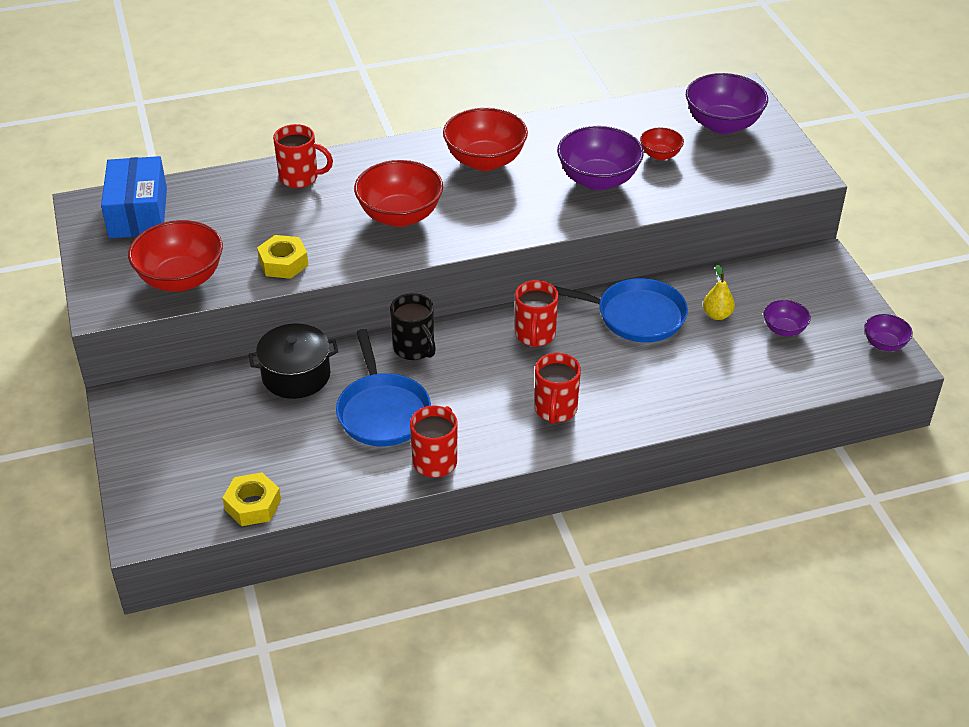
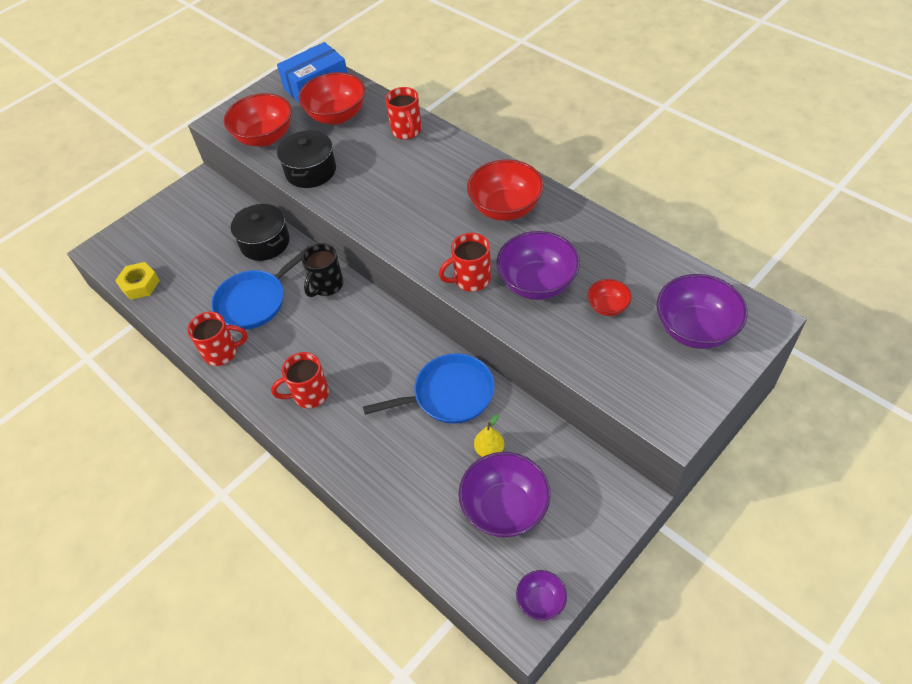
camera: 65 degrees right, 10 degrees up
(283, 263) = (310, 171): yellow nut -> black pot
(400, 216) = (402, 198): red bowl -> red bowl (337, 116)
(535, 336) = (383, 344): red mug -> red mug (471, 279)
(635, 316) = (449, 394): blue pan -> blue pan turned 90 degrees counterclockwise
(784, 329) = (505, 508): purple bowl -> purple bowl, size x1.92

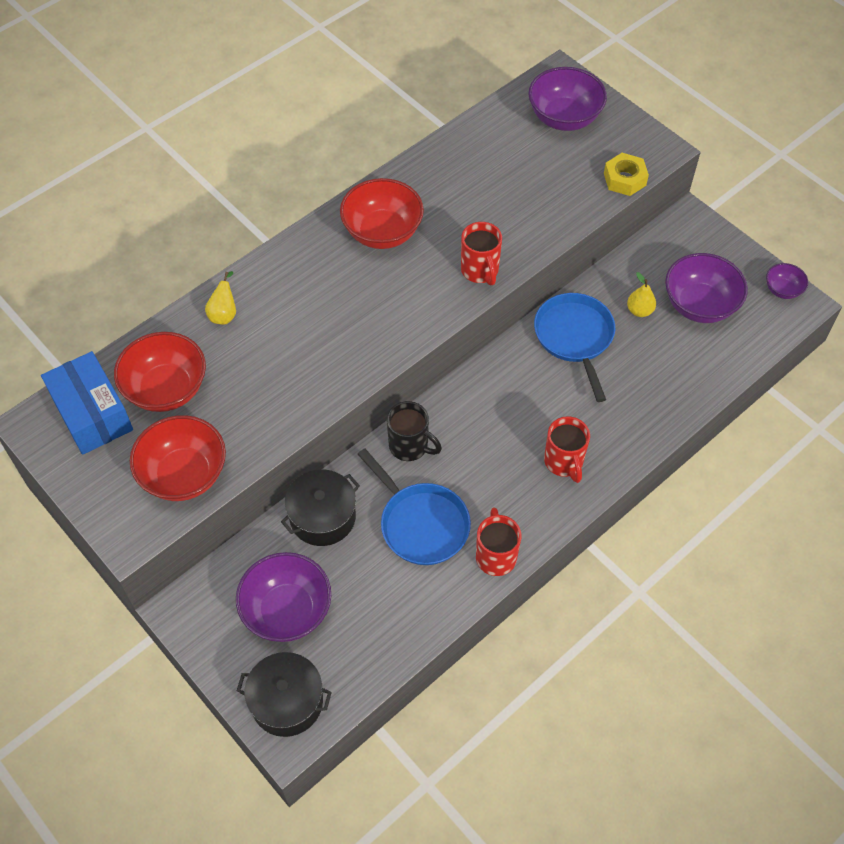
camera: 90 degrees left, 5 degrees up
(140, 285) = (367, 669): yellow nut -> yellow nut (624, 179)
(310, 171) = (269, 419): black pot -> black pot (287, 702)
(407, 131) = (224, 314): red mug -> yellow pear
(537, 283) = (494, 219): purple bowl -> purple bowl (287, 611)
(607, 307) = (530, 171): red bowl -> none

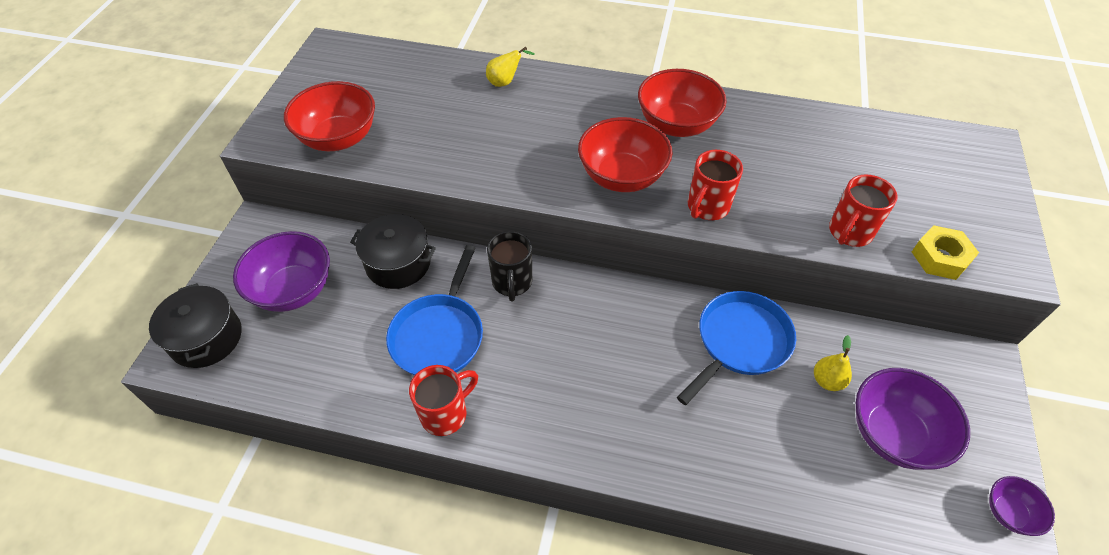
camera: 55 degrees right, 5 degrees down
(92, 413) = (359, 66): blue box -> none
(166, 389) = (410, 89): red bowl -> red bowl (621, 177)
(564, 118) = (947, 174): purple bowl -> none
(564, 462) = (592, 414): red mug -> red mug (849, 233)

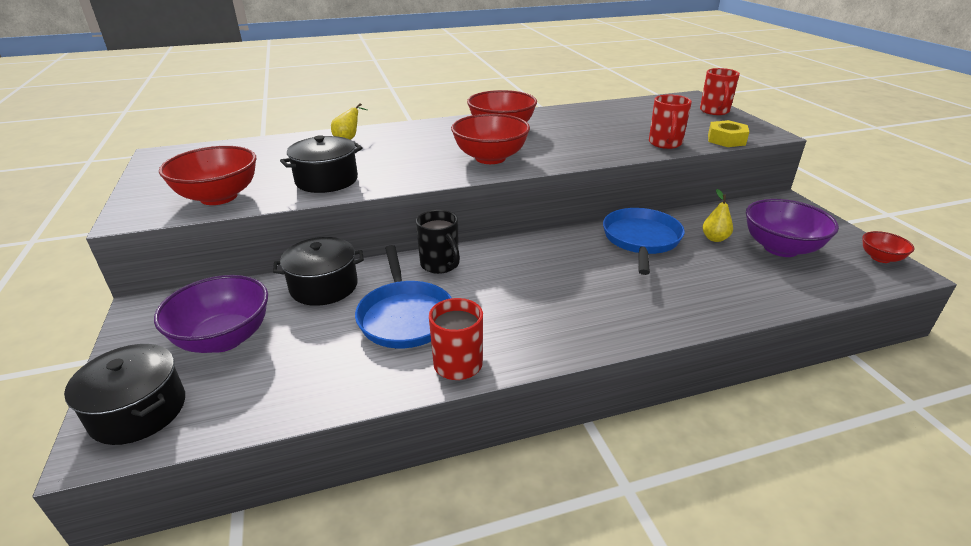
camera: 30 degrees left, 20 degrees down
(440, 150) = (326, 180): none -> black pot
(707, 207) = (566, 156): red mug -> red mug (714, 111)
(1009, 512) = (880, 258): purple bowl -> red bowl

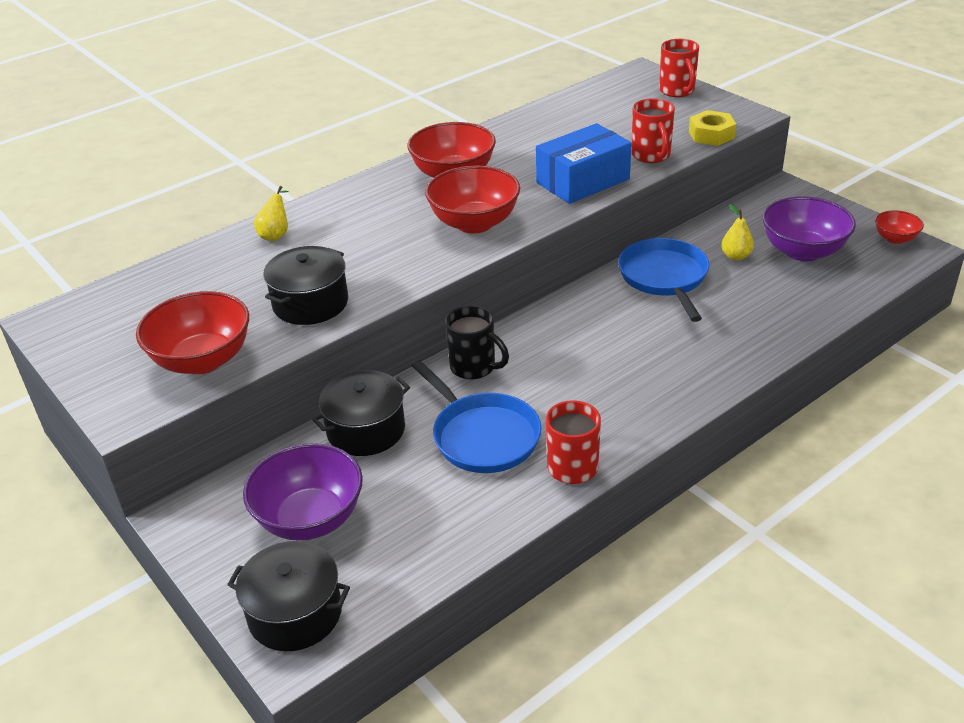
camera: 20 degrees left, 5 degrees up
(596, 149) = (583, 181): none -> blue box

